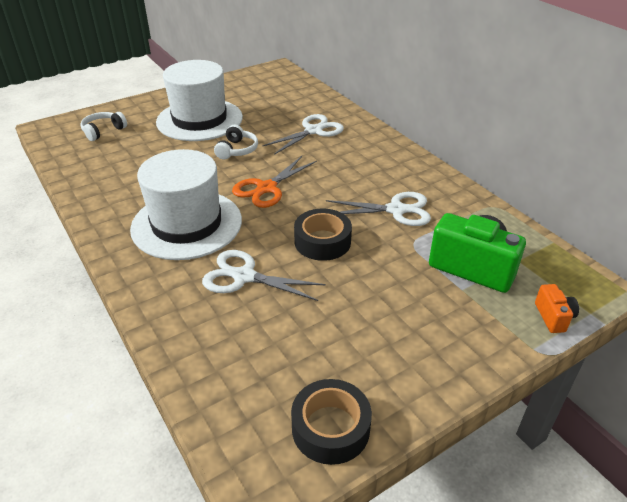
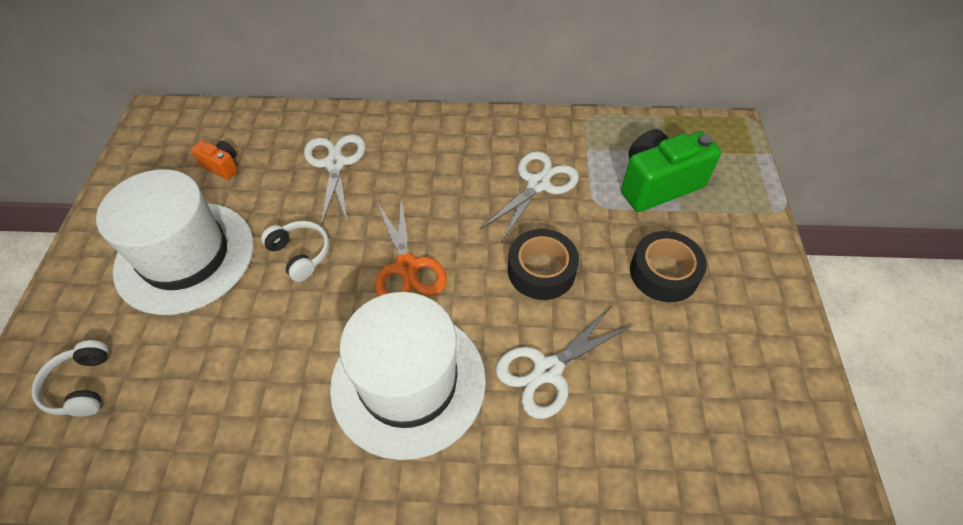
camera: 55 degrees left, 15 degrees up
(330, 428) = (794, 408): black tape -> black tape (664, 273)
(553, 317) = (747, 177): orange camera -> orange camera (222, 166)

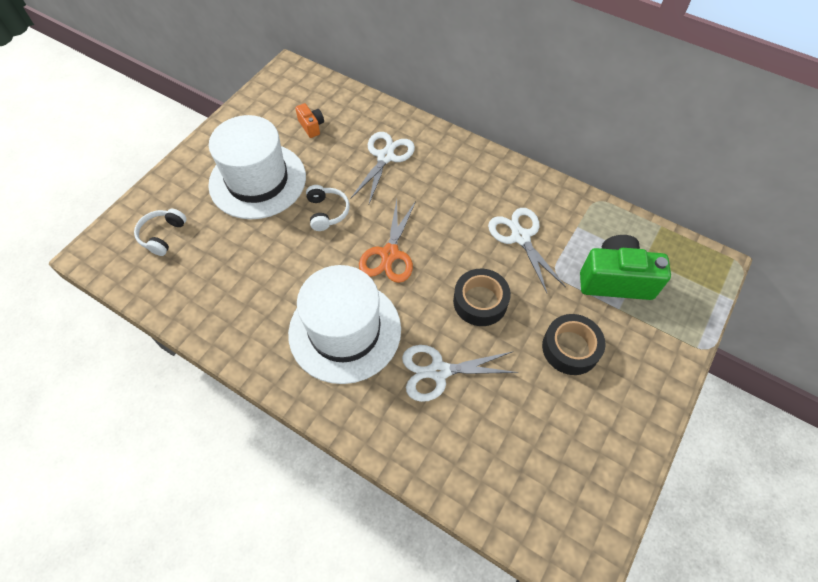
camera: 30 degrees right, 5 degrees up
(538, 184) = (520, 237): white scissors -> white scissors turned 90 degrees counterclockwise

